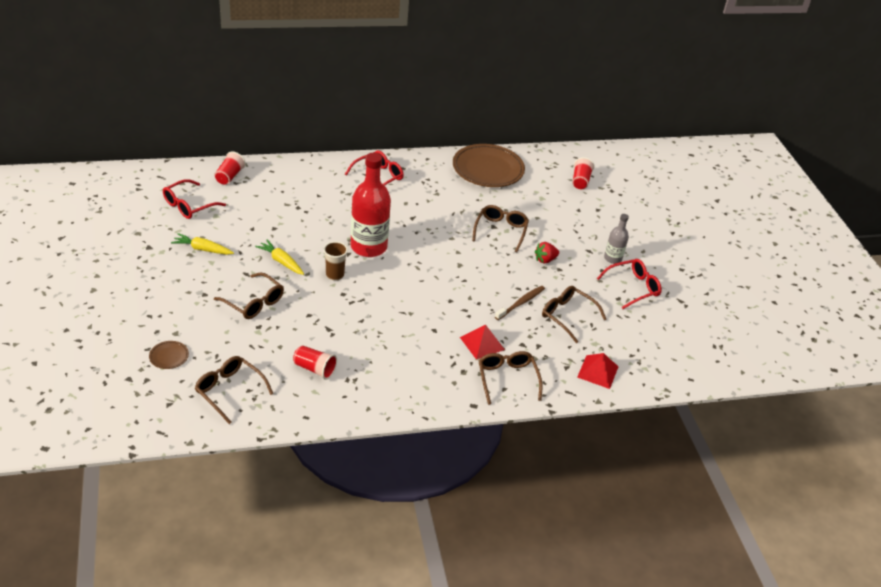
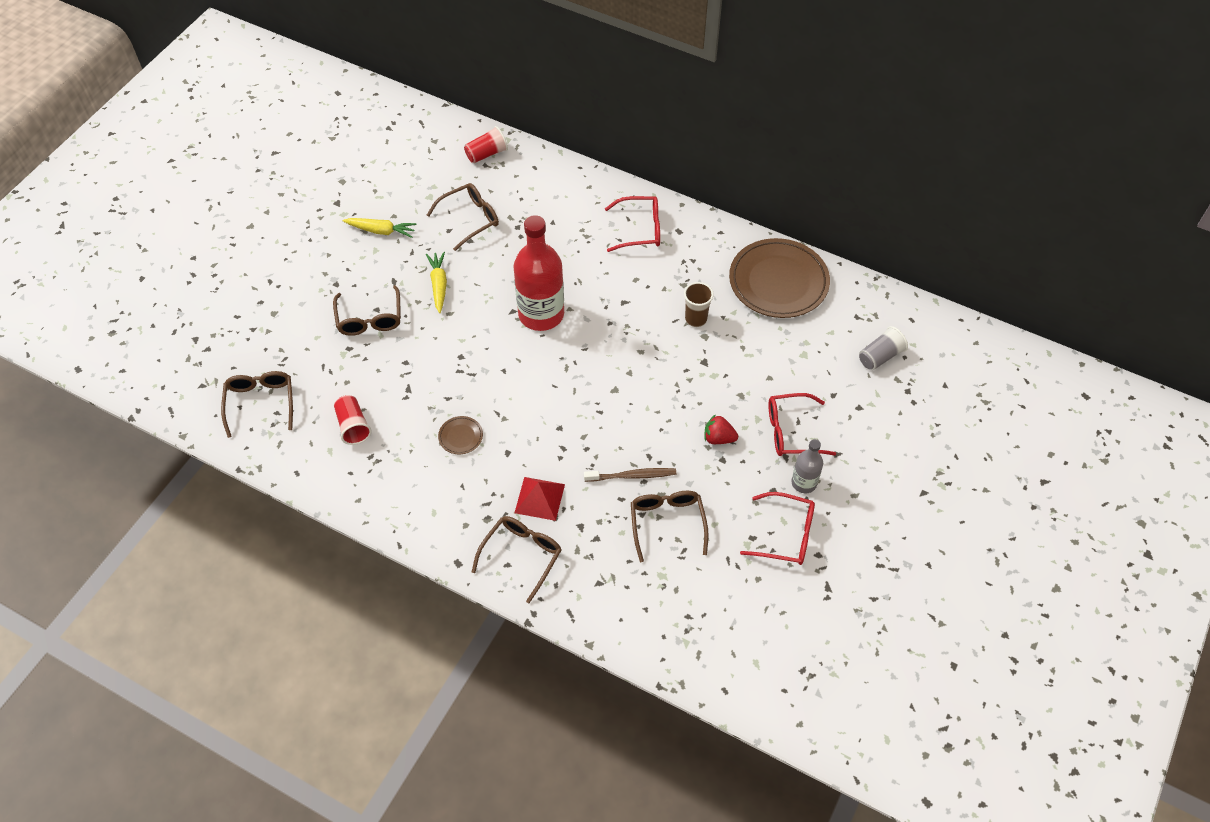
camera: 45 degrees right, 15 degrees up
(169, 356) = (246, 335): brown plate -> brown plate (460, 436)
(189, 205) = (415, 171): red glasses -> red glasses (791, 432)
(203, 249) = (381, 231): yellow carrot -> yellow carrot turned 135 degrees clockwise
(335, 275) = (474, 329): brown cup -> brown cup (696, 319)
(500, 231) = (706, 372): brown glasses -> brown glasses (470, 219)
(580, 181) = (880, 356): red cup -> grey cup
(597, 371) = (627, 610): red pyramid -> none

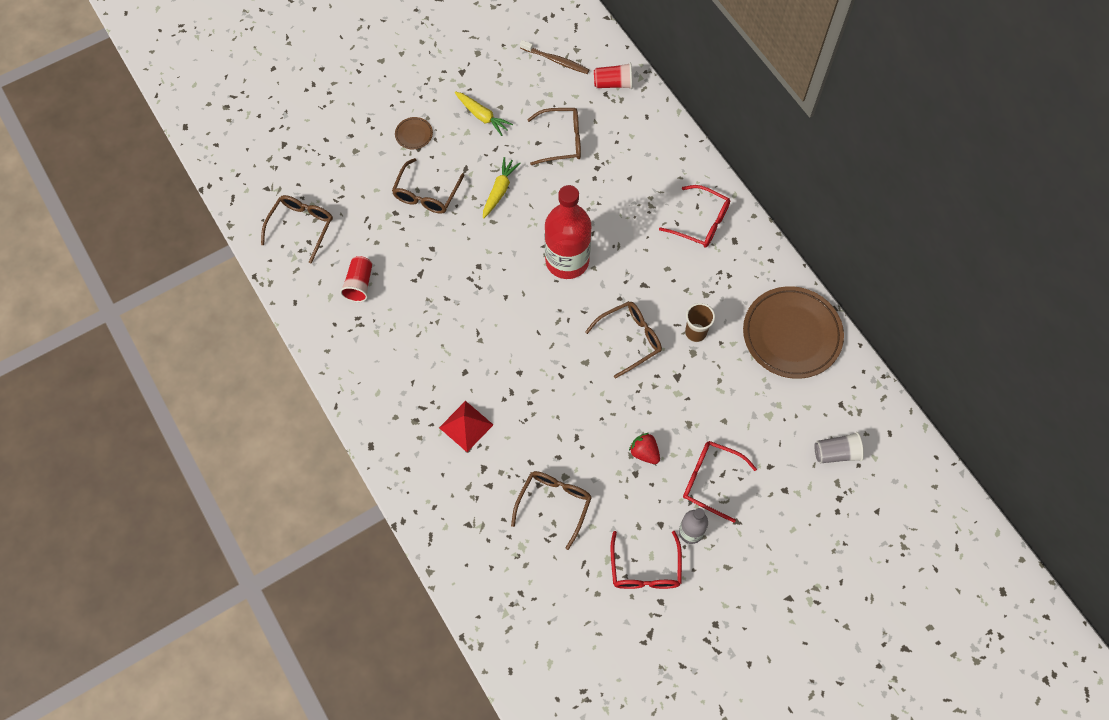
camera: 30 degrees right, 10 degrees up
(460, 436) = (436, 338): brown plate -> brown plate (414, 134)
(522, 556) = (422, 467): brown glasses -> brown glasses (630, 339)
(632, 476) = (552, 447): brown toothbrush -> brown toothbrush (556, 60)
(786, 535) = (645, 569): red glasses -> red glasses turned 45 degrees clockwise

